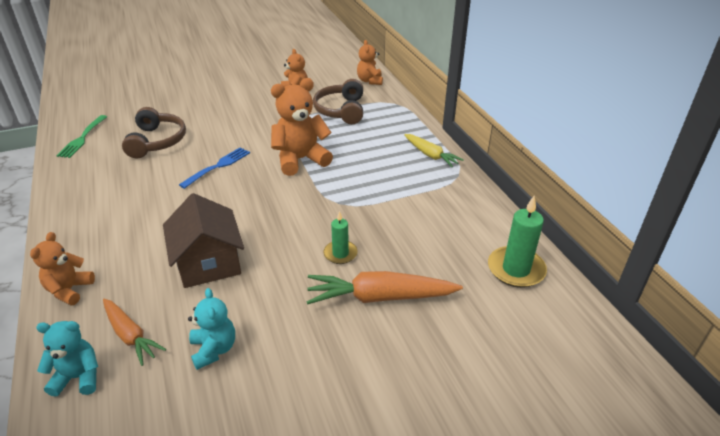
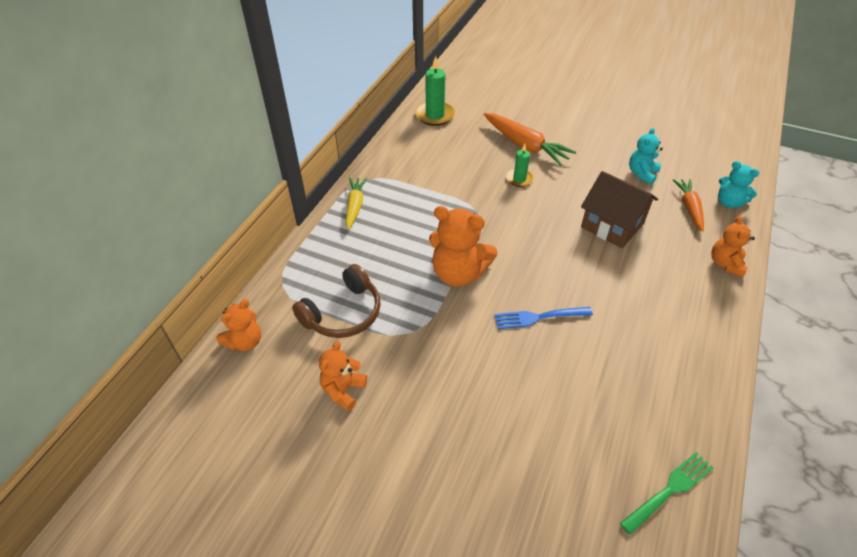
camera: 135 degrees left, 10 degrees up
(69, 290) = (725, 264): orange teddy bear -> orange teddy bear turned 135 degrees clockwise
(157, 141) = (578, 408): brown headphones -> none
(208, 262) = (612, 225): brown house -> brown house turned 75 degrees counterclockwise

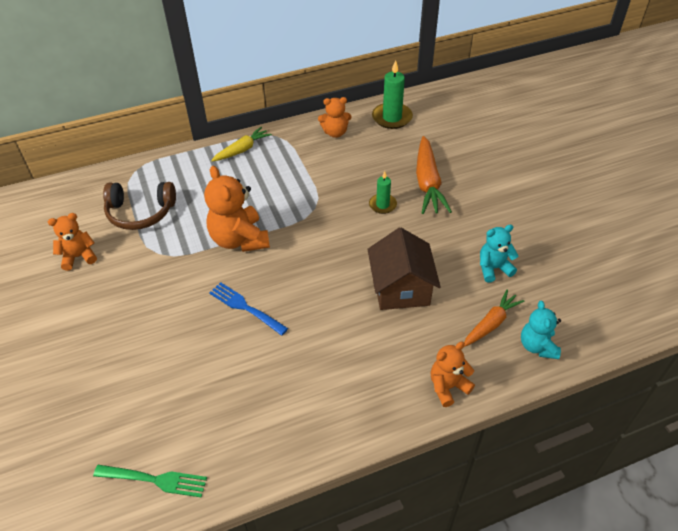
camera: 45 degrees right, 0 degrees up
(245, 342) = (73, 190): orange teddy bear -> orange teddy bear (335, 133)

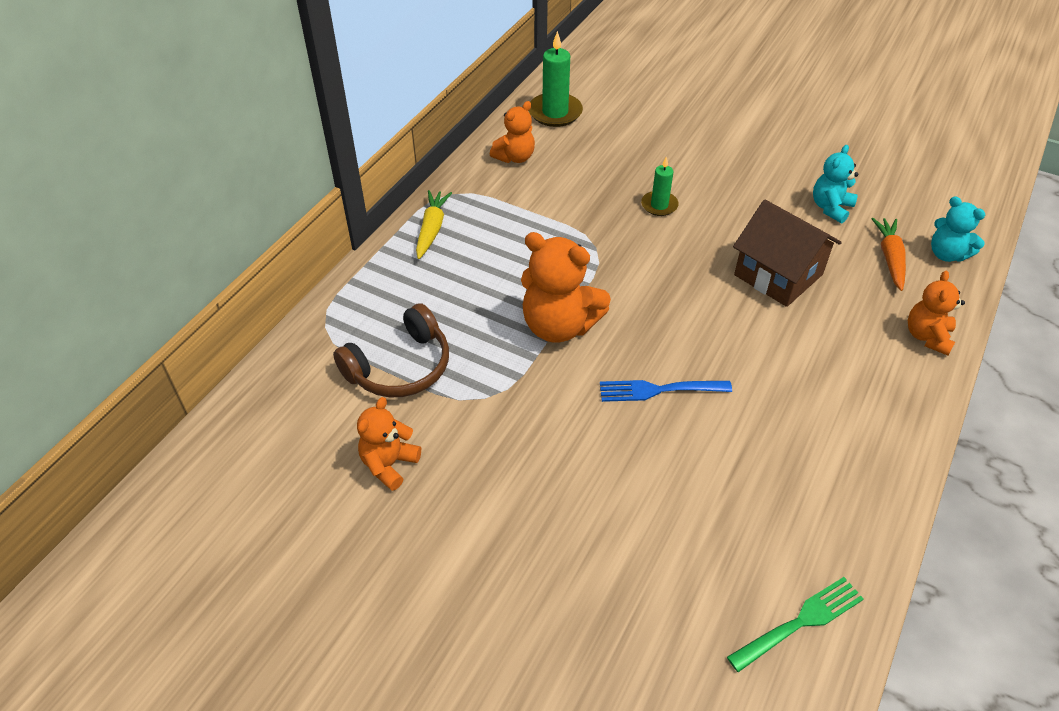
camera: 40 degrees left, 0 degrees up
(428, 183) = (674, 160): orange carrot -> none

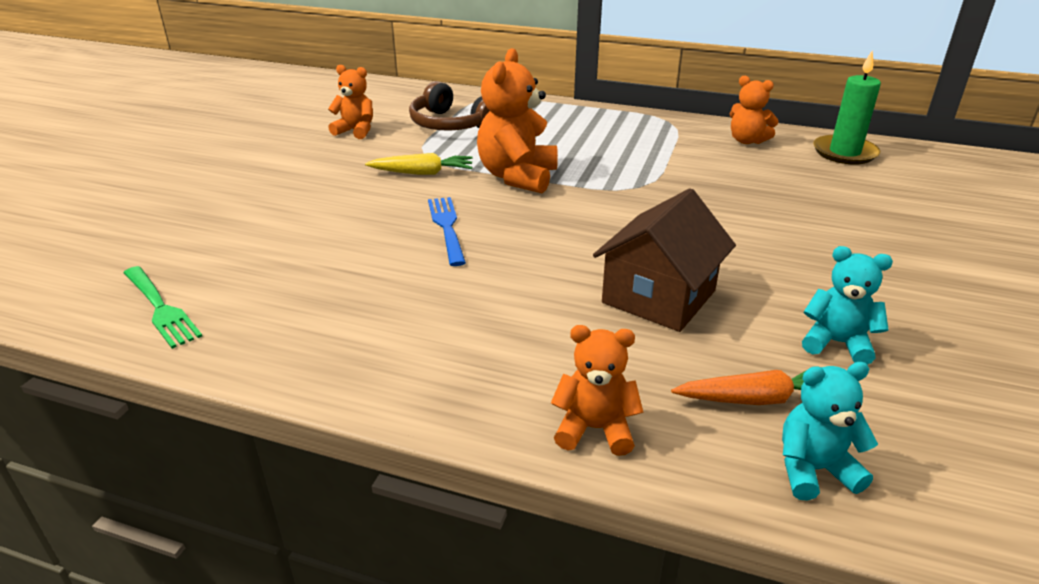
camera: 80 degrees right, 15 degrees down
(432, 229) = (615, 119): yellow carrot -> yellow carrot (422, 173)
(659, 205) = (733, 216): green candle -> none
(947, 254) = (813, 470): turquoise teddy bear -> turquoise teddy bear turned 45 degrees clockwise

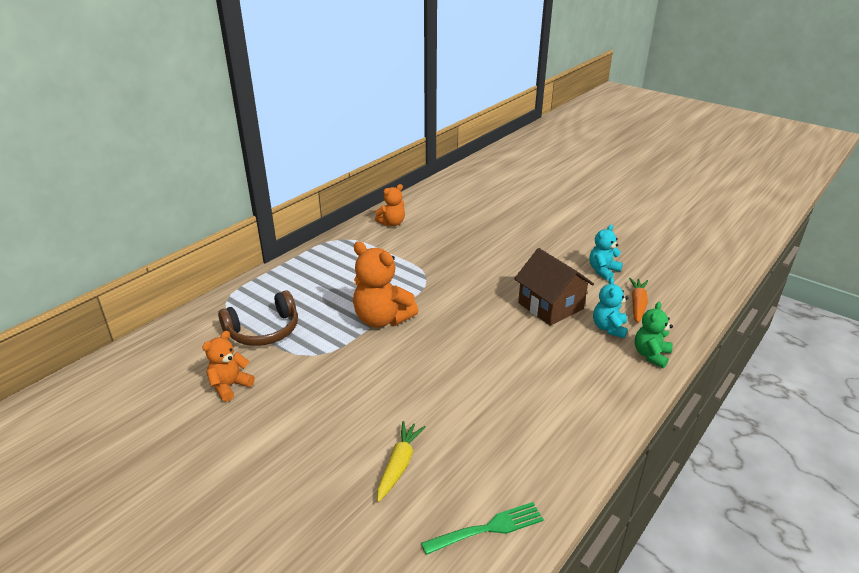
camera: 70 degrees left, 0 degrees up
(422, 173) = (345, 361): yellow carrot -> yellow carrot (399, 465)
(447, 228) = (438, 365): blue fork -> none
(595, 429) = (651, 355): orange teddy bear -> green teddy bear
(813, 470) = (682, 306): turquoise teddy bear -> turquoise teddy bear (609, 328)
(844, 153) = (429, 202): green candle -> none

